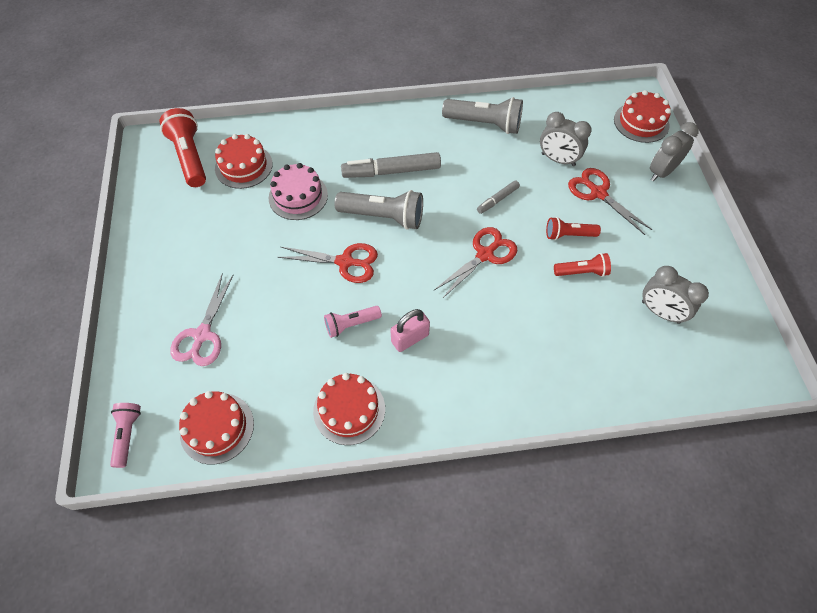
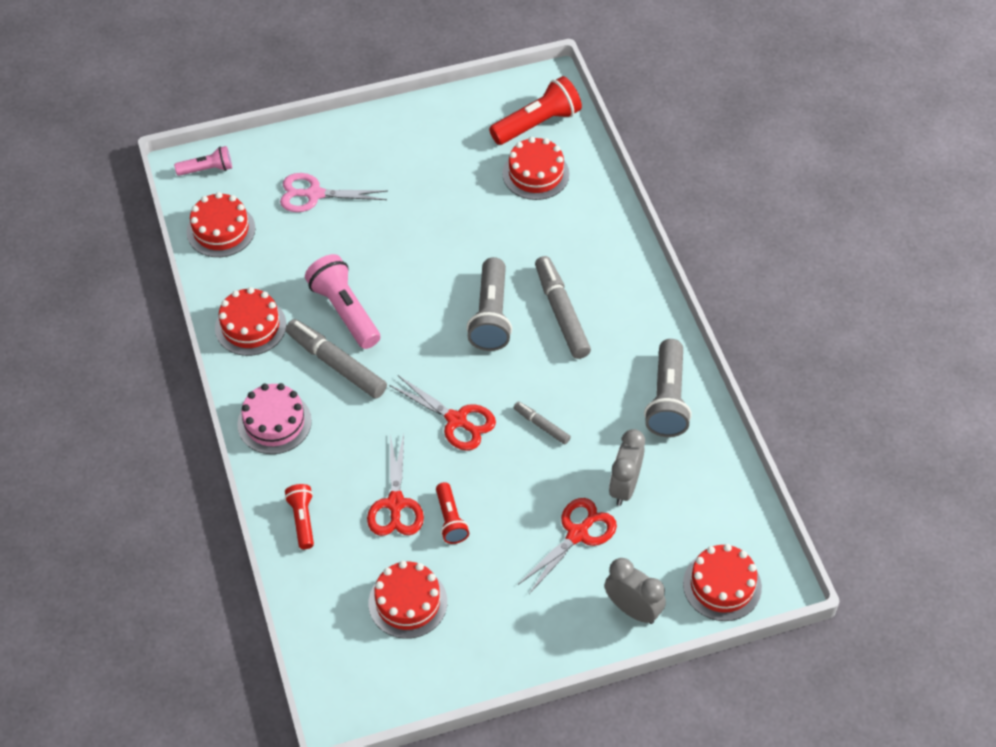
camera: 80 degrees right, 5 degrees down
(298, 196) = (503, 232): pink cake -> pink cake (274, 422)
(345, 262) = (421, 292): red scissors -> red scissors (395, 504)
(351, 324) = (345, 311): pink flashlight -> pink flashlight, size x1.70
(410, 338) = (336, 364): pink padlock -> grey marker
(568, 235) = (503, 504): red flashlight -> red flashlight (302, 520)
(660, 312) = (408, 602): grey clock -> red cake

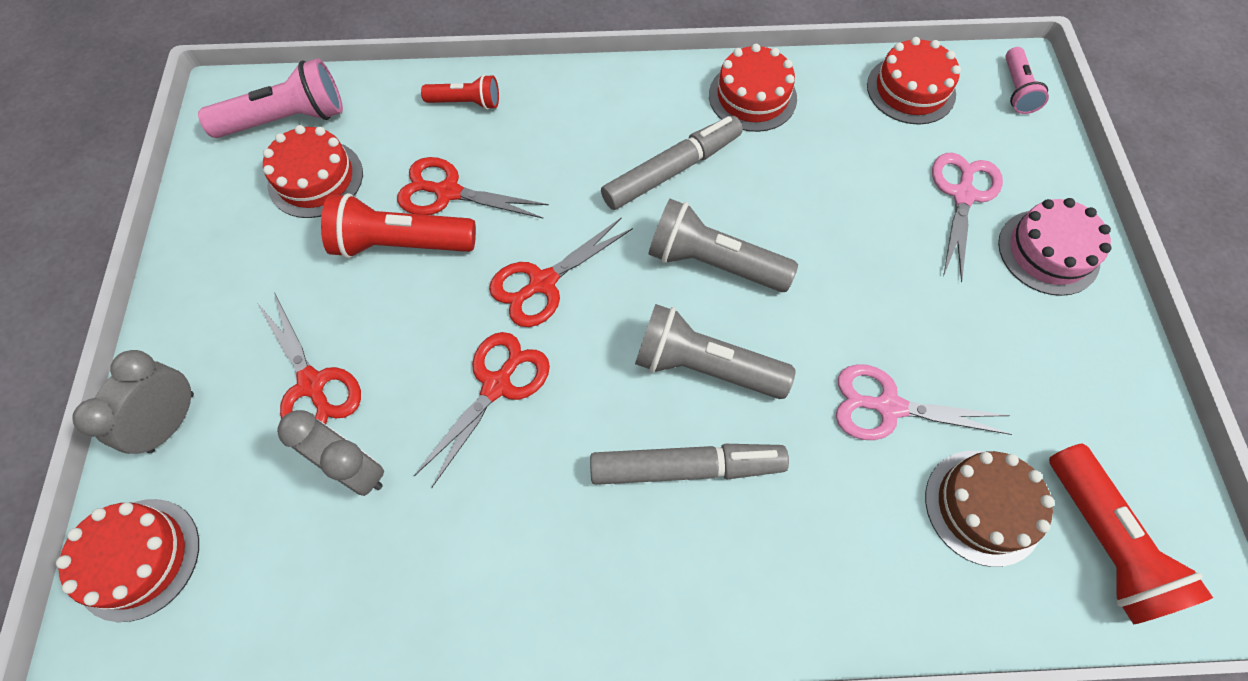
camera: 105 degrees right, 10 degrees up
(274, 422) = (606, 98): pink cake -> pink cake (1048, 252)
(345, 311) = (754, 194): pink flashlight -> pink flashlight (287, 119)
(450, 520) = (401, 243): red flashlight -> red flashlight, size x1.70
(488, 220) = (888, 407): none -> pink scissors
(535, 174) = (983, 507): red cake -> brown cake
(541, 425) = (497, 385): grey marker -> red scissors
(632, 609) = (172, 422): grey clock -> grey clock turned 150 degrees clockwise
(667, 400) = (476, 584): grey flashlight -> grey flashlight (713, 262)

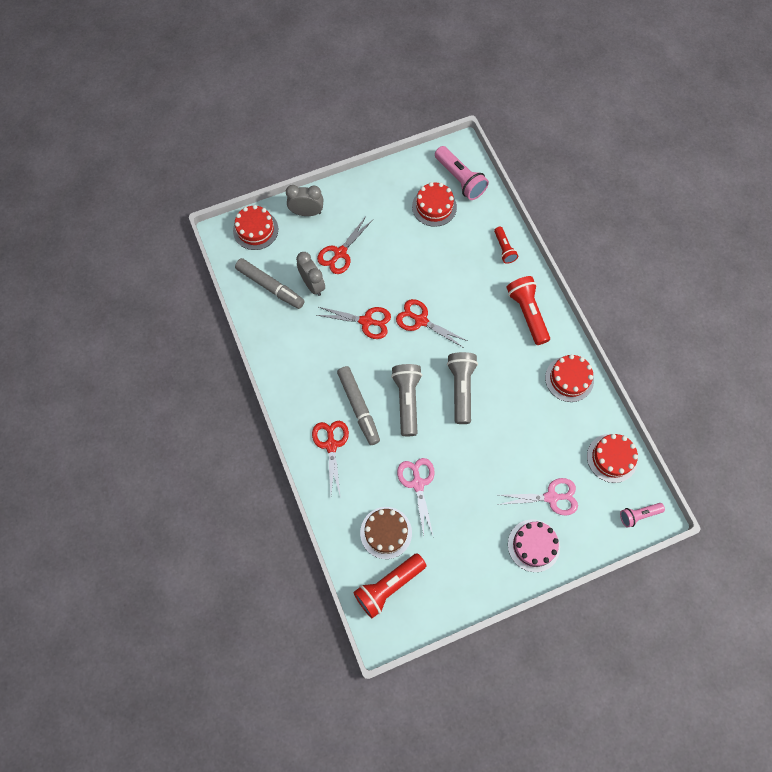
camera: 70 degrees right, 5 degrees up
(355, 469) = (312, 285): grey clock -> grey clock turned 45 degrees counterclockwise
(401, 243) = (416, 256): red flashlight -> red flashlight (527, 313)
(448, 192) = (450, 263): red scissors -> red scissors (331, 445)
(672, 170) = (505, 355): grey marker -> grey marker (270, 287)

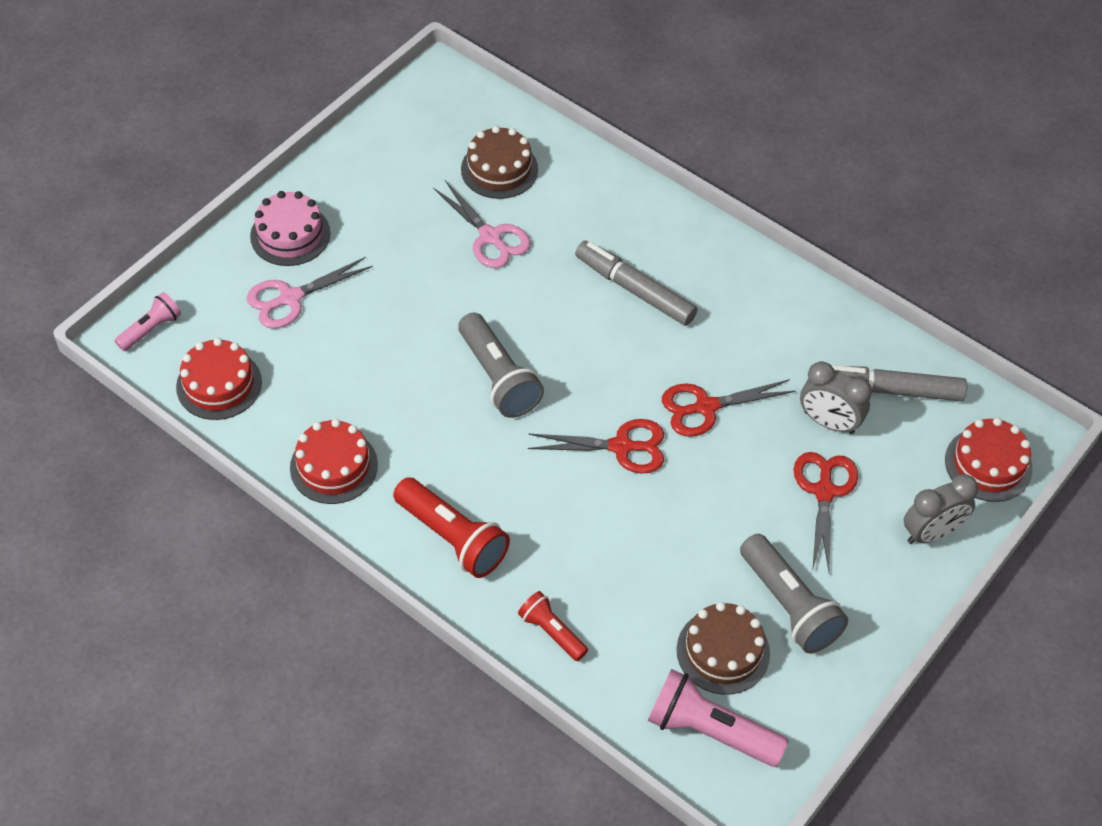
camera: 150 degrees right, 15 degrees down
(331, 445) = (640, 230): red scissors -> none
(388, 586) = (461, 120): red flashlight -> none
(407, 400) = (570, 328): grey flashlight -> grey flashlight (789, 605)
(434, 207) = (723, 651): red cake -> brown cake

